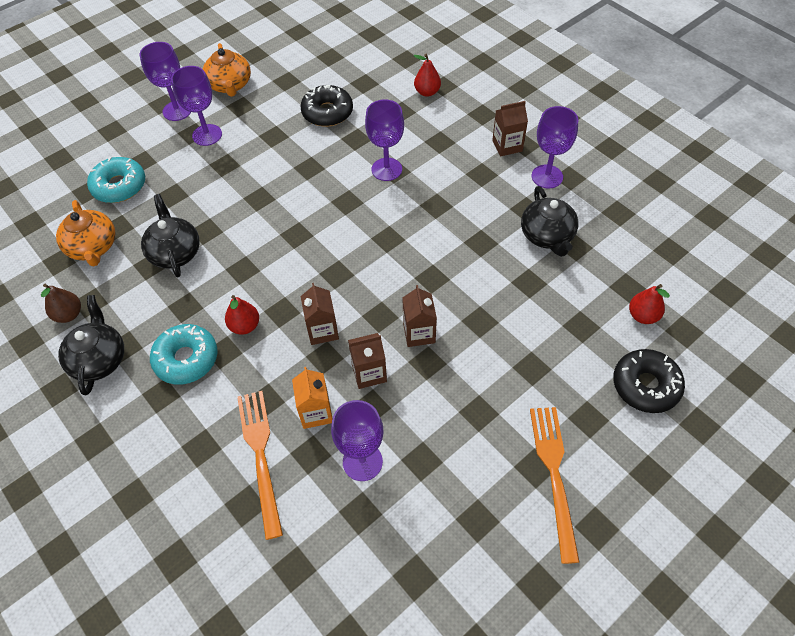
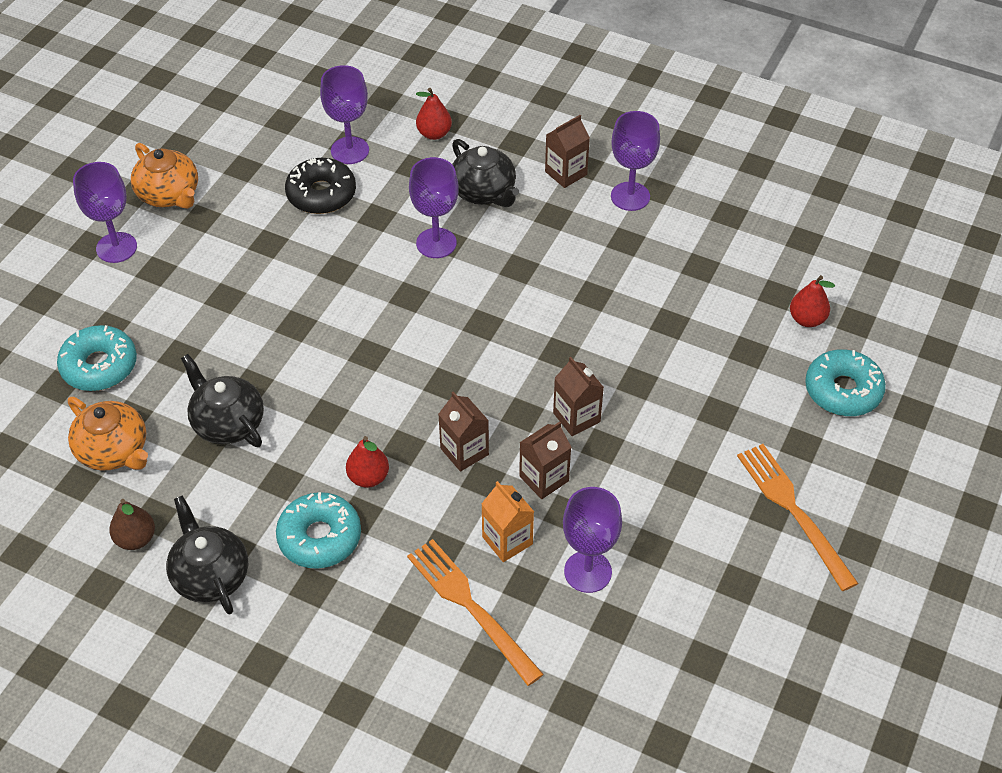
camera: 25 degrees left, 5 degrees down
(207, 135) = (178, 267): purple goblet -> purple goblet (350, 150)
(547, 236) = (664, 264): black teapot -> black teapot (484, 192)
(645, 385) = (843, 390): black donut -> turquoise donut

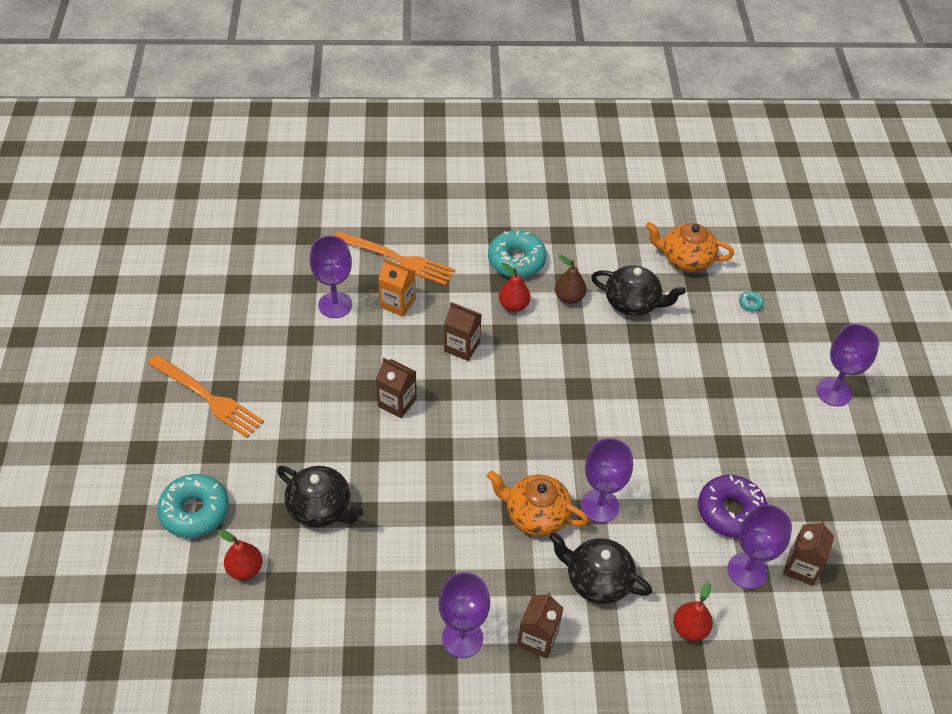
camera: 150 degrees right, 0 degrees up
(99, 366) = (750, 304): turquoise donut -> turquoise donut, size x0.41
(136, 539) = (623, 219): brown pear -> brown pear (569, 297)
(169, 194) = (846, 455): orange teapot -> orange teapot (536, 514)
(210, 575) = (563, 218): black teapot -> black teapot (320, 508)
(321, 194) = (730, 511): black donut -> purple donut
(544, 478) = (396, 350): brown carton -> brown carton (801, 567)

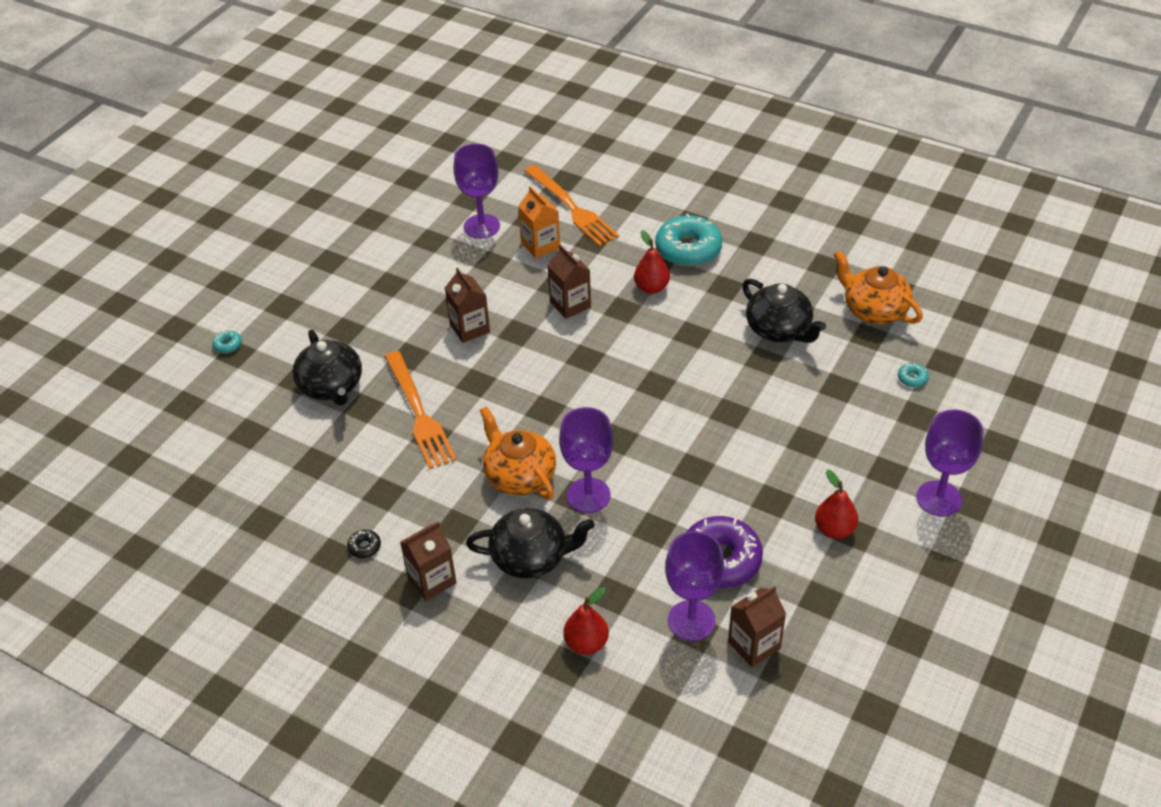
camera: 35 degrees right, 5 degrees down
(195, 511) = (228, 345): turquoise donut -> turquoise donut, size x0.41
(208, 397) = (311, 261): orange fork -> orange fork (419, 413)
(245, 569) = (230, 407): red pear -> red pear (834, 529)
(462, 638) = (364, 547): purple goblet -> black donut
(569, 297) = (714, 301): brown pear -> none
(597, 579) = (531, 557): black teapot -> black teapot turned 120 degrees clockwise

